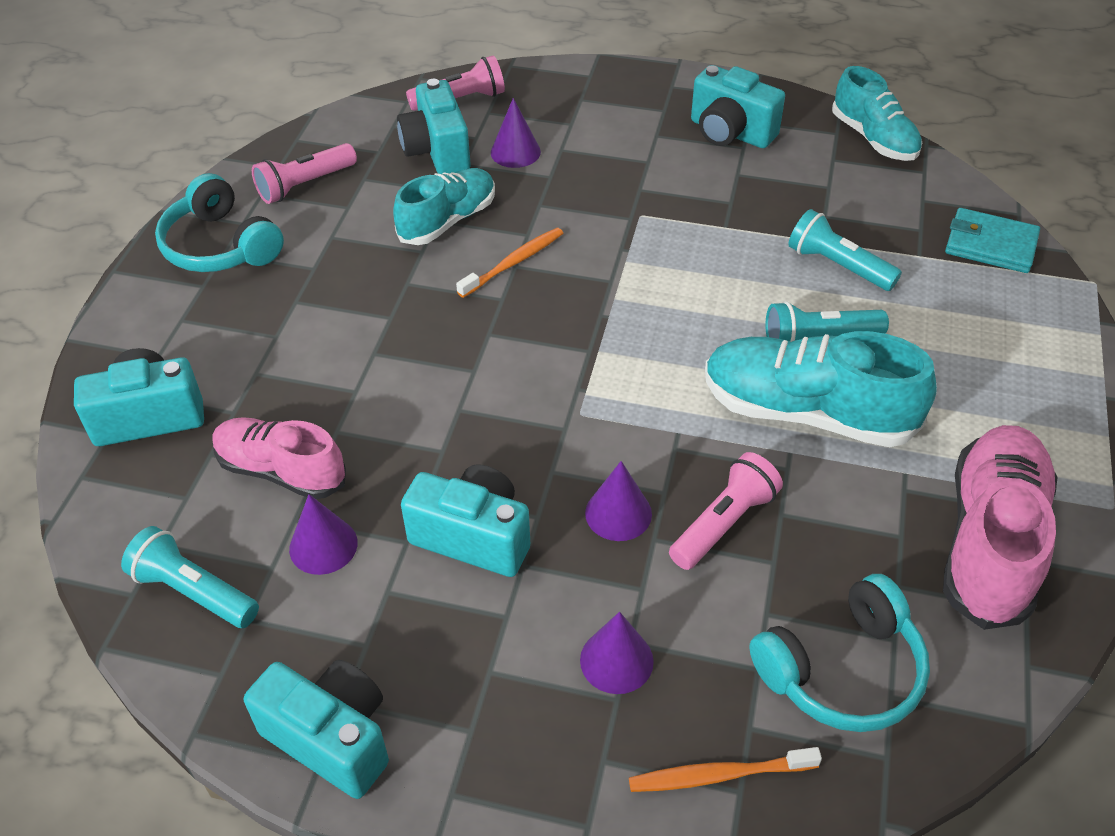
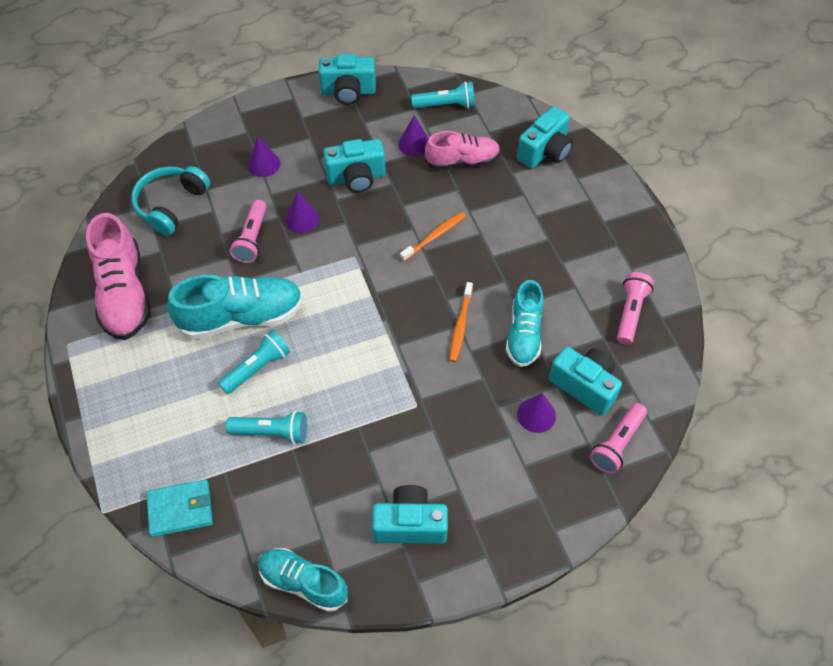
camera: 145 degrees right, 10 degrees up
(221, 246) = (624, 248): turquoise headphones -> none
(718, 775) = (202, 148): orange toothbrush -> orange toothbrush (435, 236)

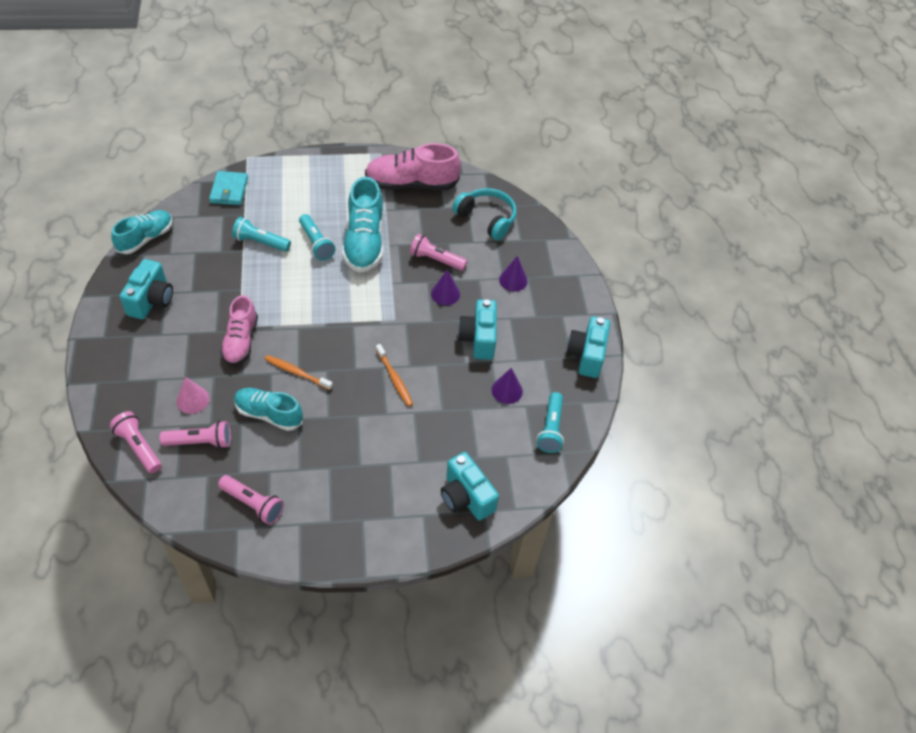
camera: 100 degrees right, 5 degrees down
(272, 432) = (260, 242): turquoise flashlight -> turquoise flashlight turned 90 degrees clockwise
(462, 161) = (475, 423): pink shoe -> pink shoe (241, 341)
(536, 415) = (193, 400): purple cone -> pink cone
(584, 386) = (200, 442): turquoise camera -> pink flashlight

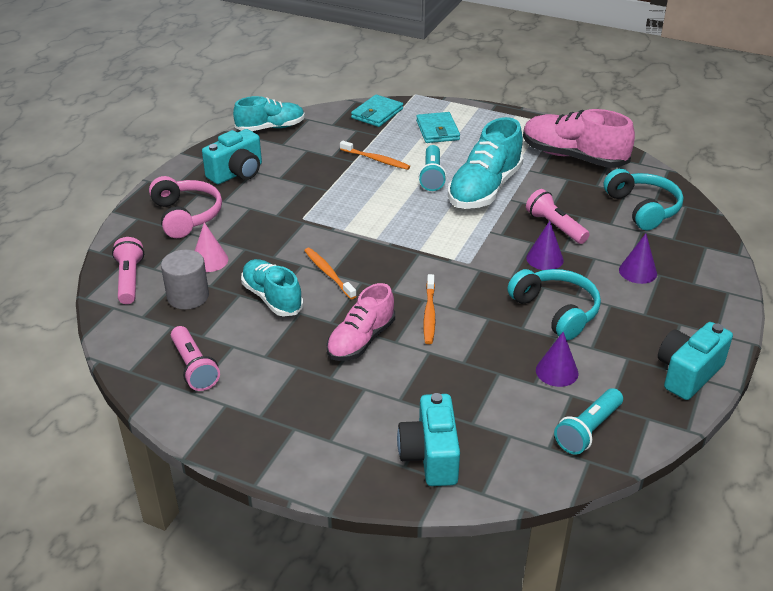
camera: 35 degrees right, 15 degrees down
(139, 363) = (186, 216): none -> pink headphones
(200, 442) = (188, 296): pink flashlight -> grey cylinder
(241, 341) = (293, 230): pink shoe -> pink shoe (361, 340)
(260, 242) = (376, 160): turquoise flashlight -> orange toothbrush
(291, 192) = (437, 130): none -> turquoise wallet
(478, 339) = (556, 311): turquoise camera -> turquoise headphones

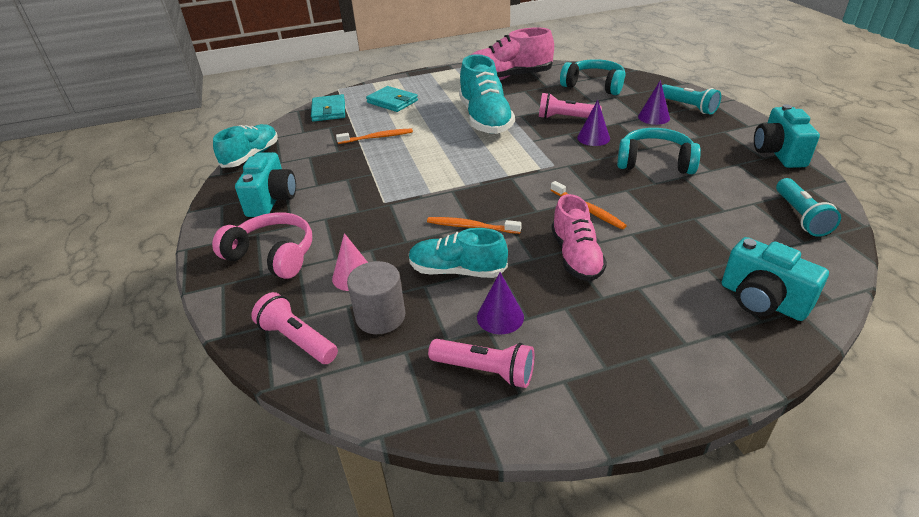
camera: 40 degrees left, 0 degrees up
(432, 176) = (436, 128): turquoise flashlight -> turquoise flashlight (688, 107)
(557, 371) = (721, 195): purple cone -> purple cone (500, 317)

